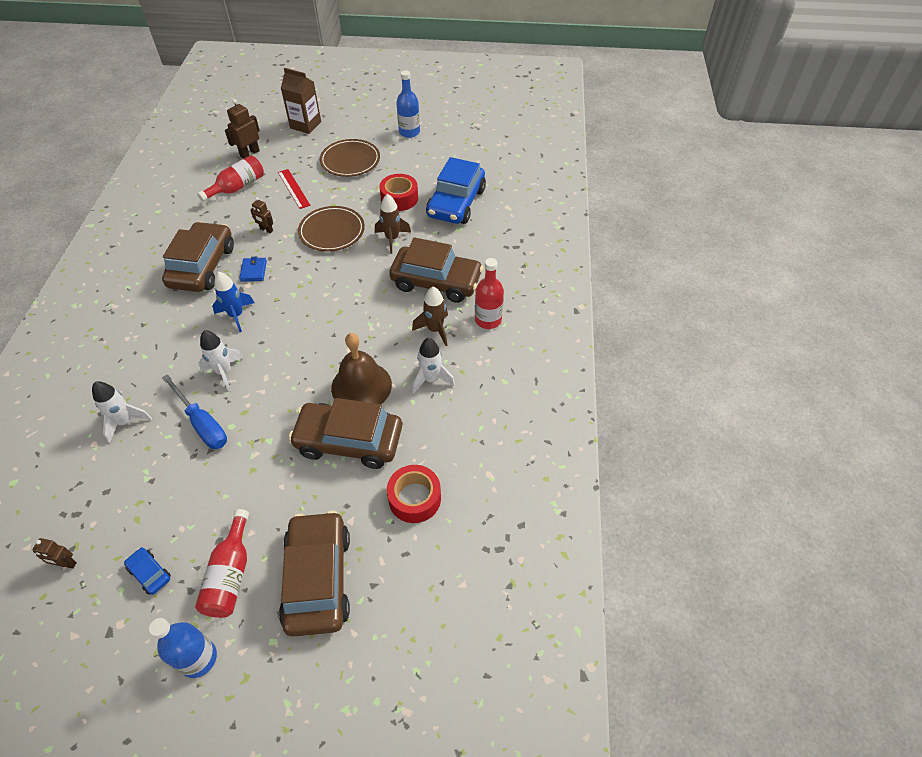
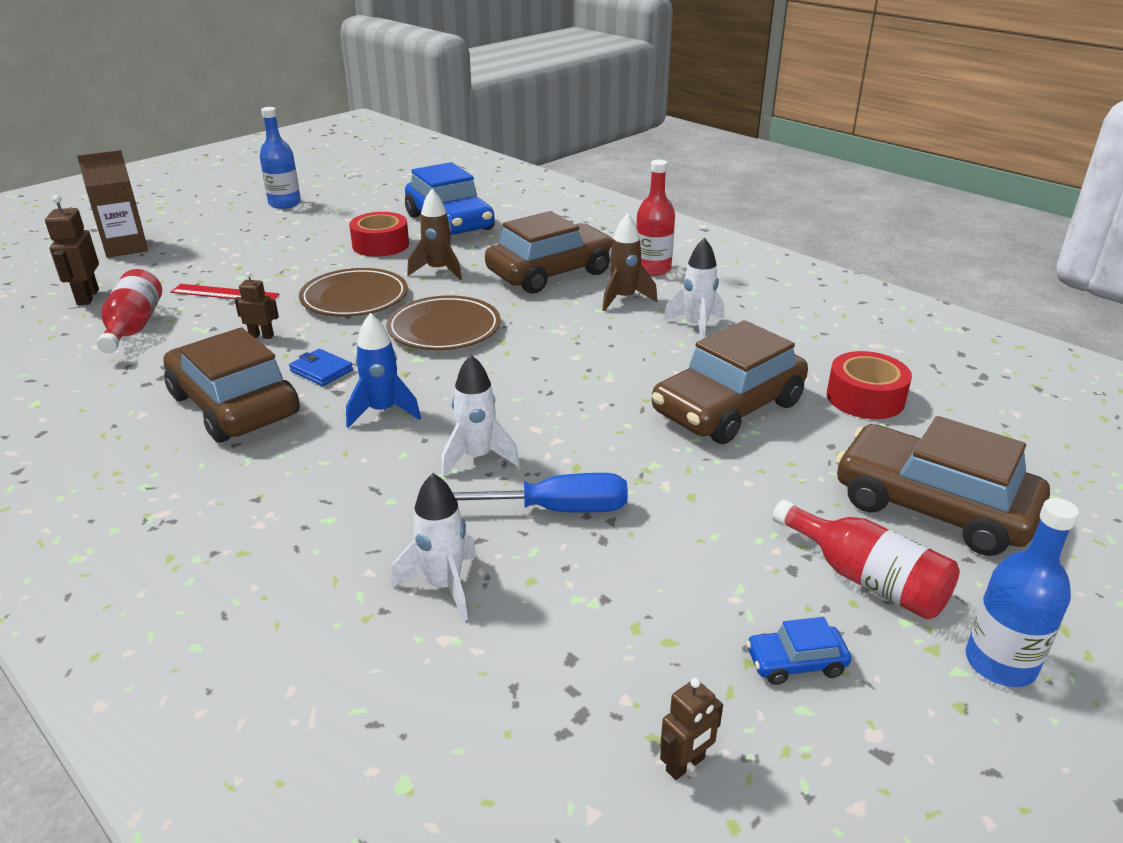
camera: 50 degrees left, 20 degrees down
(266, 230) = (261, 336): brown robot -> brown robot turned 150 degrees counterclockwise
(350, 161) = (256, 246): brown plate -> brown plate (444, 328)
(361, 386) = (647, 369): brown bell -> none

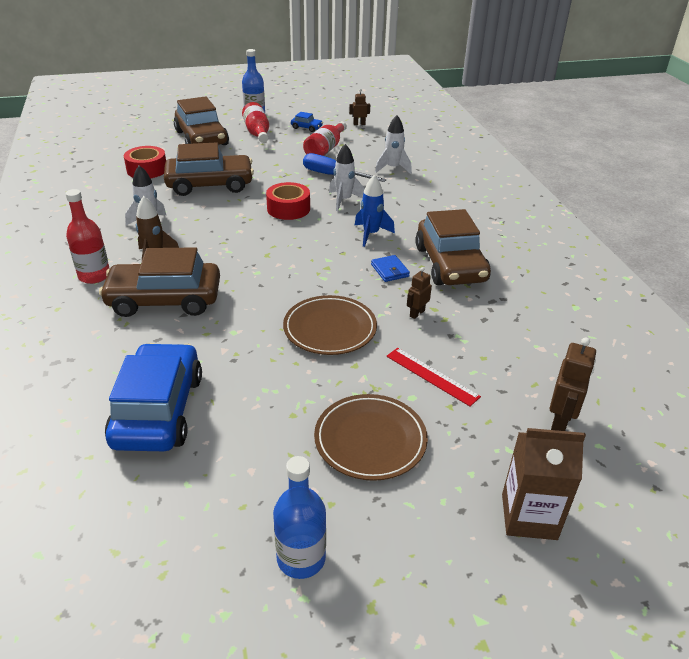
camera: 150 degrees left, 5 degrees up
(133, 327) = (514, 359): red bottle -> red bottle (325, 149)
(261, 336) = (417, 313): brown robot -> brown robot turned 90 degrees clockwise
(380, 245) = (256, 397): red tape -> red tape (288, 209)
(438, 271) = (241, 336): brown rocket -> none
(444, 328) = (292, 275): brown plate -> brown plate (370, 440)

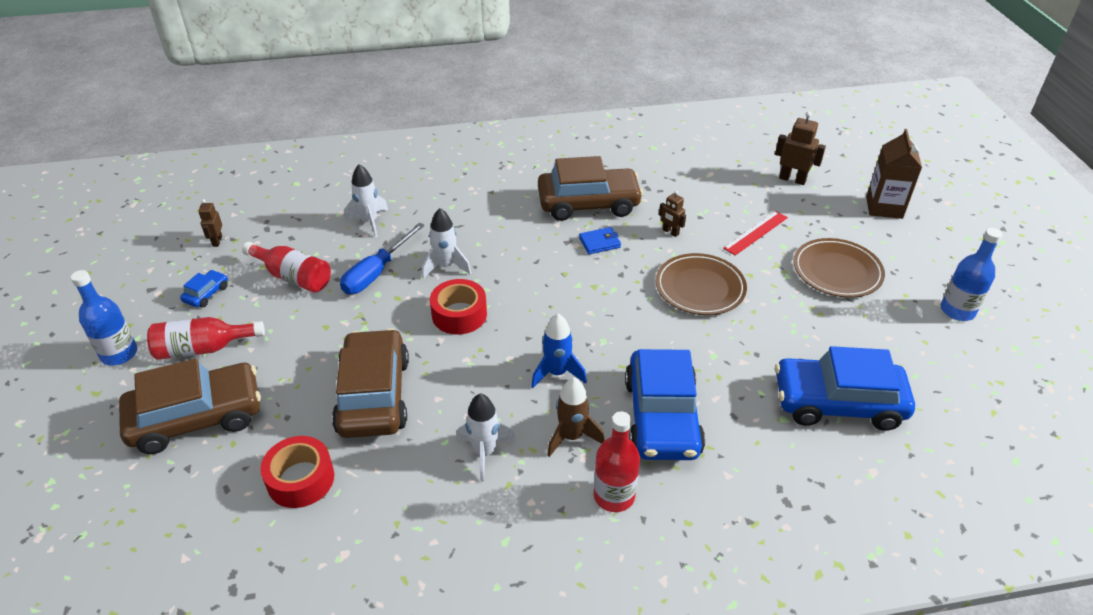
camera: 85 degrees left, 5 degrees up
(164, 300) = (662, 417): brown car -> blue car
(371, 234) = (527, 250): blue rocket -> blue rocket (557, 373)

